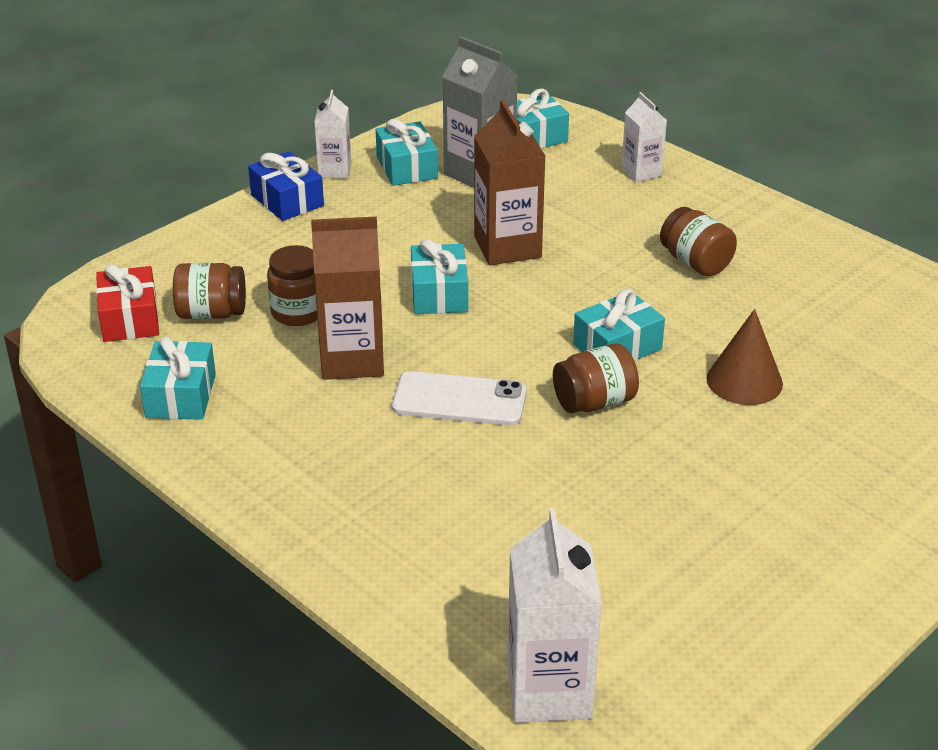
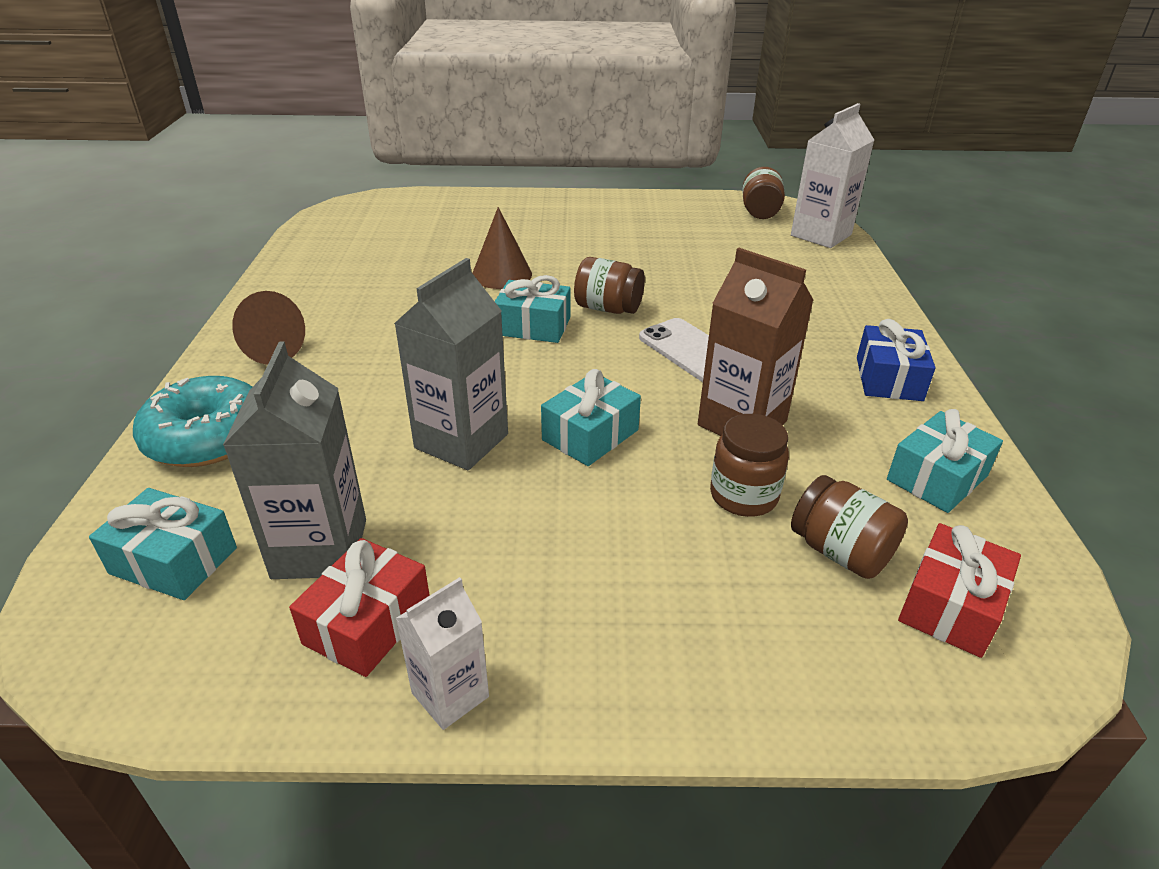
camera: 135 degrees left, 0 degrees up
(287, 200) = (580, 680): blue gift -> blue gift (888, 379)
(406, 167) = (368, 623): turquoise gift -> red gift
(507, 247) = (461, 441): brown carton -> grey carton
(641, 172) = (207, 438): white carton -> turquoise donut
(695, 262) = (366, 343): brown jar -> brown jar (760, 212)
(740, 222) = (267, 349): none -> brown cone

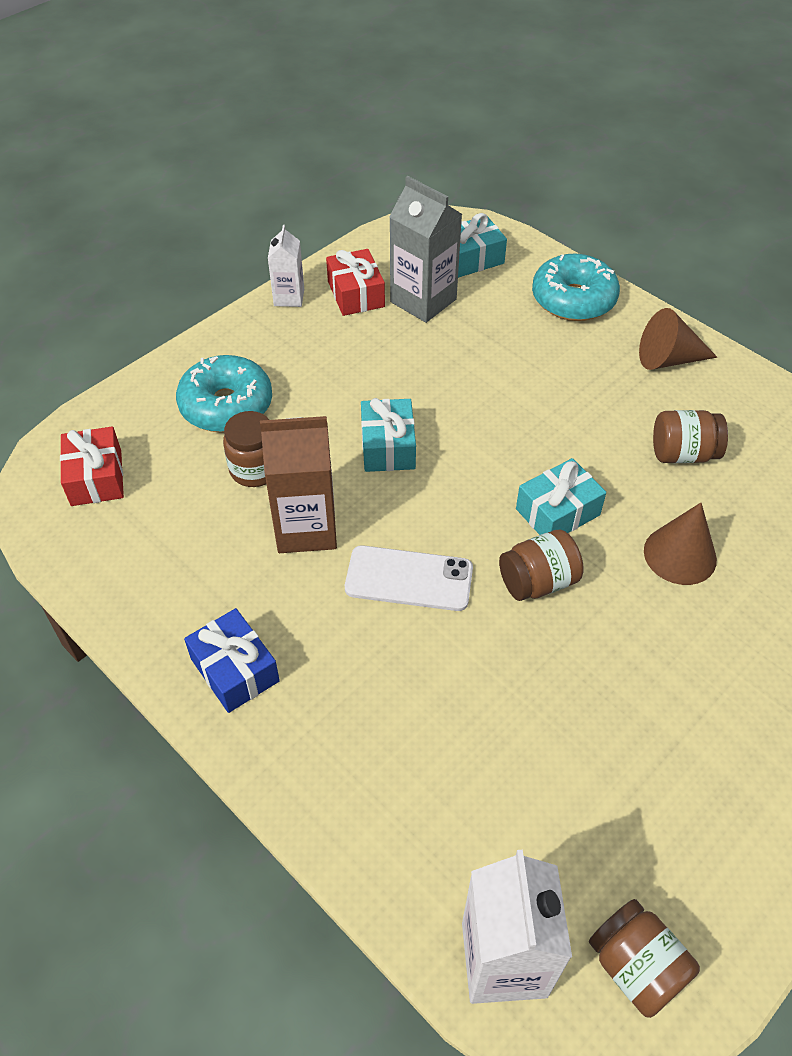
camera: 135 degrees right, 15 degrees up
(461, 441) = (451, 389): grey carton -> none
(711, 586) = (226, 405): none -> turquoise donut
(840, 552) = (173, 470): brown jar -> brown jar (683, 454)
(937, 478) = (143, 573): turquoise gift -> none

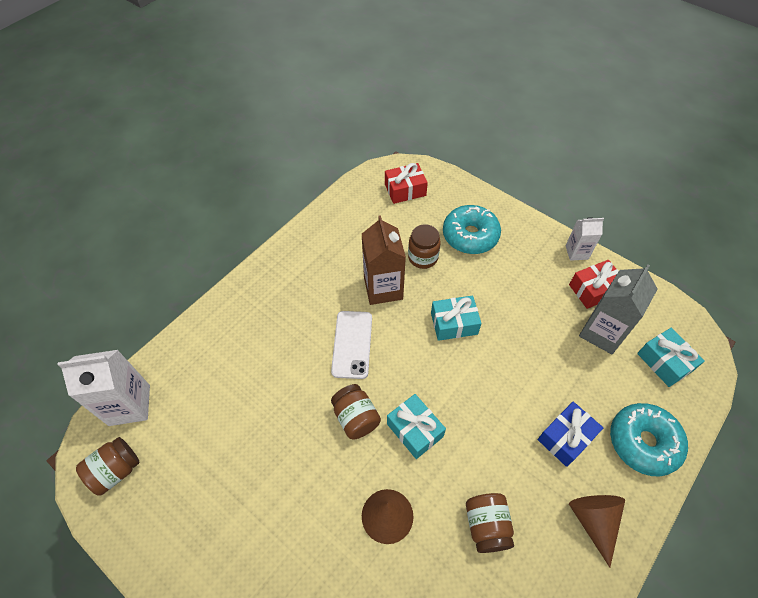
camera: 85 degrees right, 5 degrees up
(235, 670) = (289, 270): blue gift -> blue gift (566, 438)

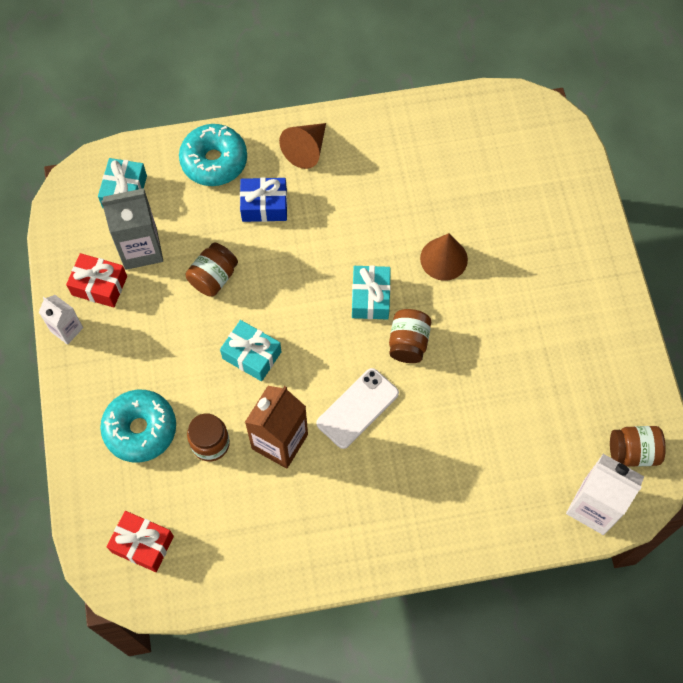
camera: 140 degrees left, 10 degrees up
(486, 526) = (380, 201): brown jar -> brown jar (213, 277)

